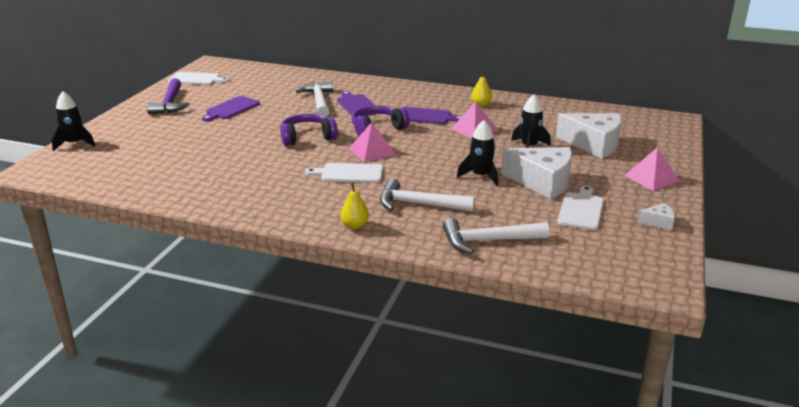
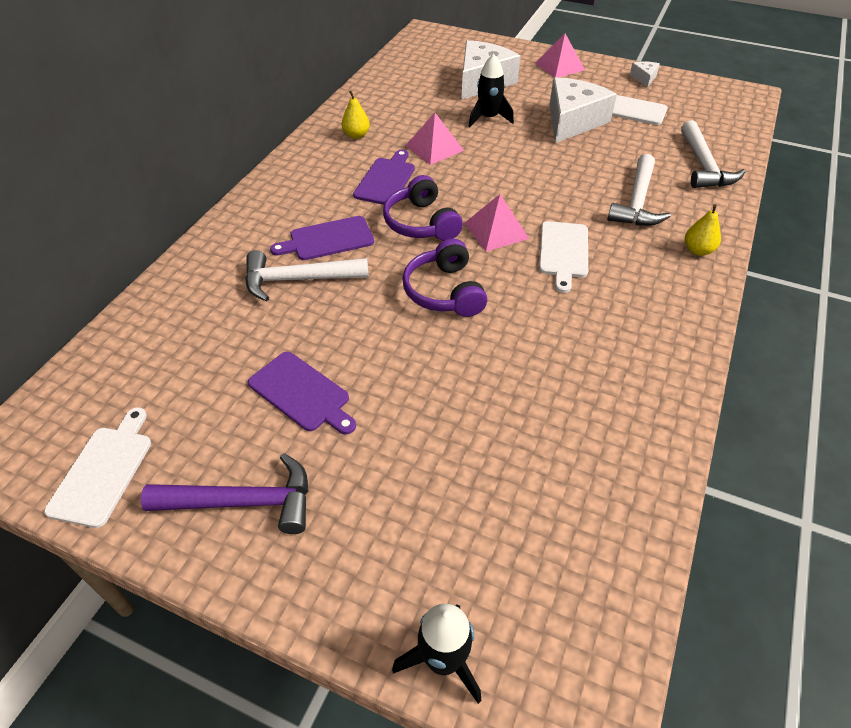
camera: 85 degrees left, 20 degrees up
(480, 176) = (563, 156): black rocket -> none

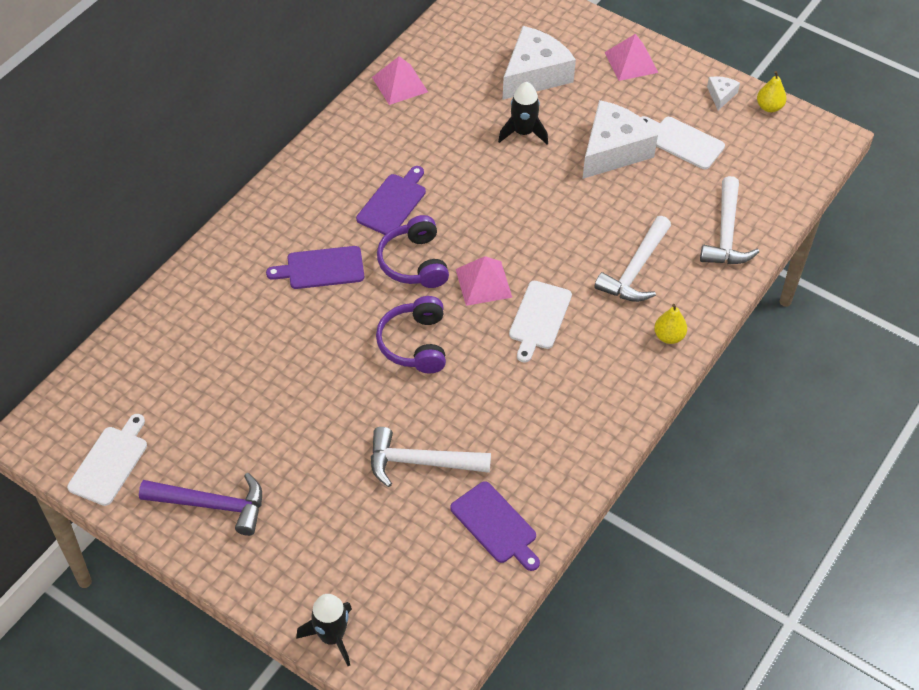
camera: 10 degrees right, 5 degrees up
(298, 280) = (286, 310): white hammer -> white hammer (420, 462)
(302, 393) = (270, 423): purple cutting board -> purple cutting board (496, 525)
(356, 135) = (376, 137): yellow pear -> yellow pear (769, 107)
(434, 148) = (453, 167): pink pyramid -> pink pyramid (400, 84)

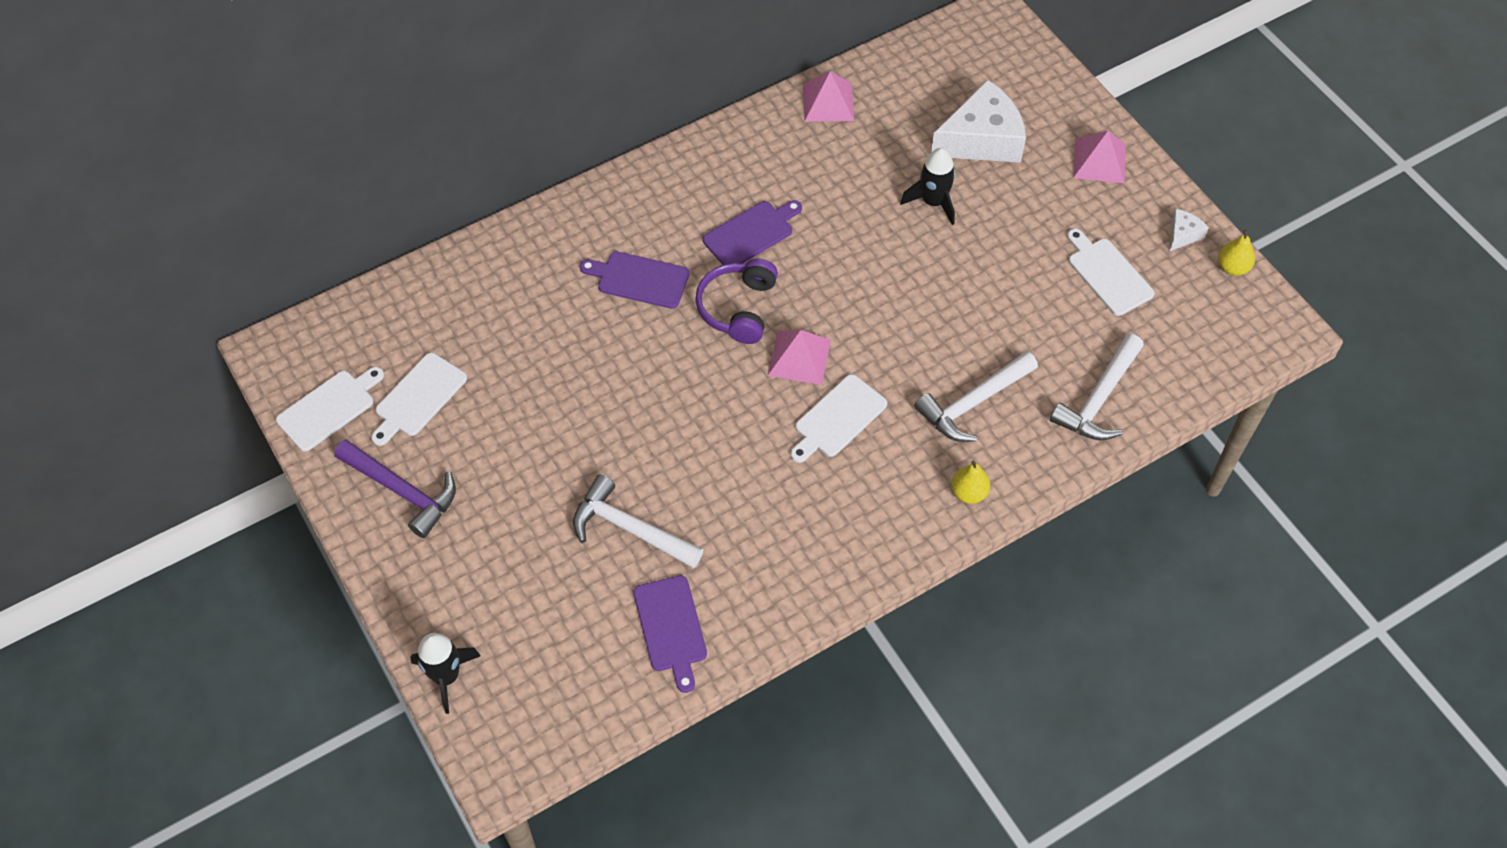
camera: 25 degrees right, 5 degrees up
(185, 426) = (418, 398): none -> white cutting board
(415, 343) = (692, 397): purple headphones -> none
(613, 150) = (1022, 257): white cheese -> none

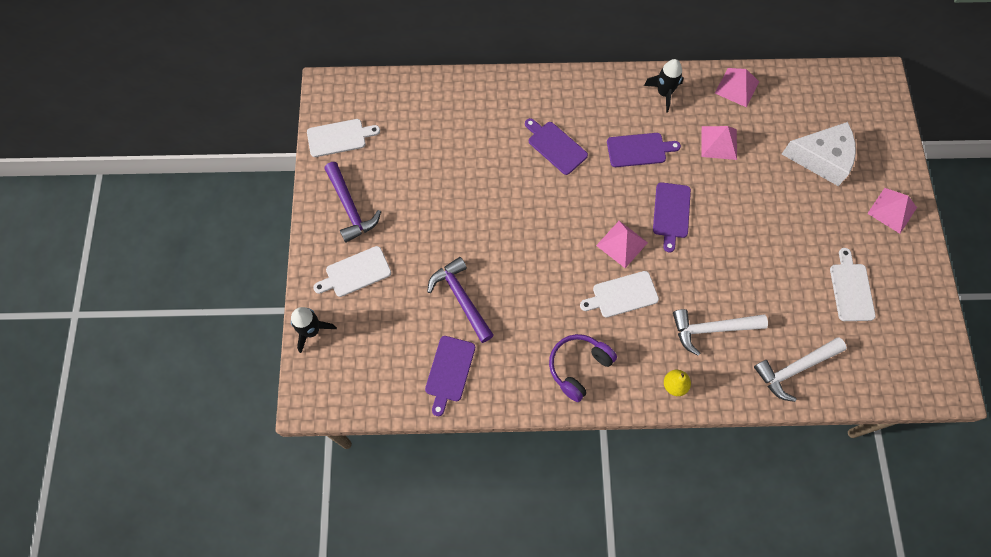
camera: 30 degrees right, 10 degrees up
(418, 398) = (390, 156): white cutting board -> white cutting board (355, 273)
(630, 529) = (461, 298): white hammer -> purple hammer
(738, 308) = (603, 194): purple headphones -> purple headphones (578, 367)
(839, 290) = (671, 213): none -> purple cutting board
(846, 178) = (719, 142): none -> pink pyramid
(933, 202) = (765, 185): black rocket -> black rocket (664, 93)
(1183, 234) = (919, 288): white cheese -> none
(1232, 267) = (939, 327): yellow pear -> none

